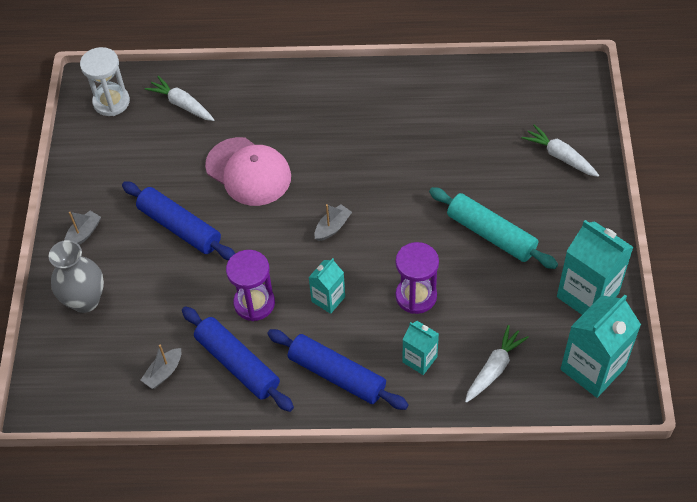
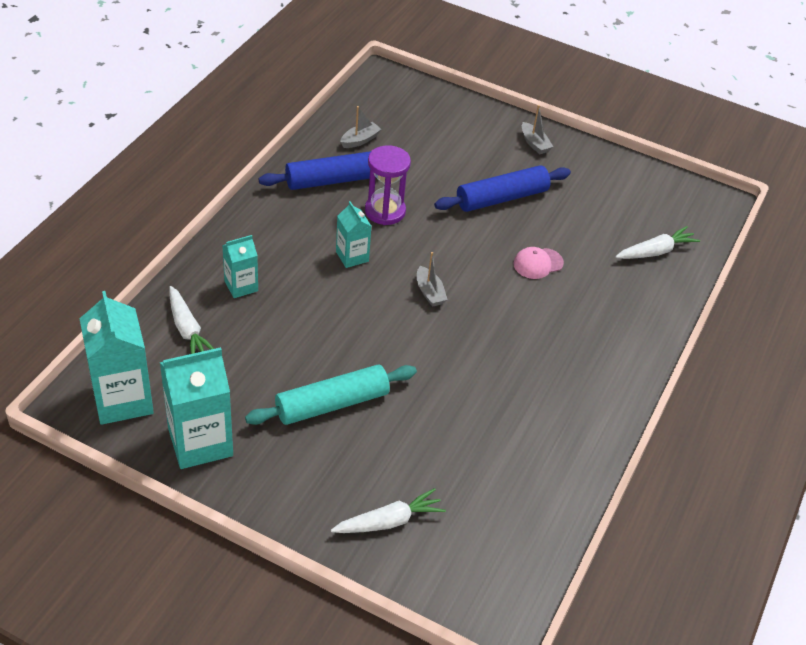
camera: 110 degrees right, 10 degrees down
(85, 300) = (463, 124): grey vase -> none
(111, 102) = (686, 207): white hourglass -> none
(163, 372) = (360, 140): grey boat -> grey boat turned 75 degrees clockwise
(248, 172) = (538, 263): pink cap -> pink cap, size x0.51
(337, 375) = (272, 230): blue rolling pin -> none
(416, 296) = (307, 314): purple hourglass -> none

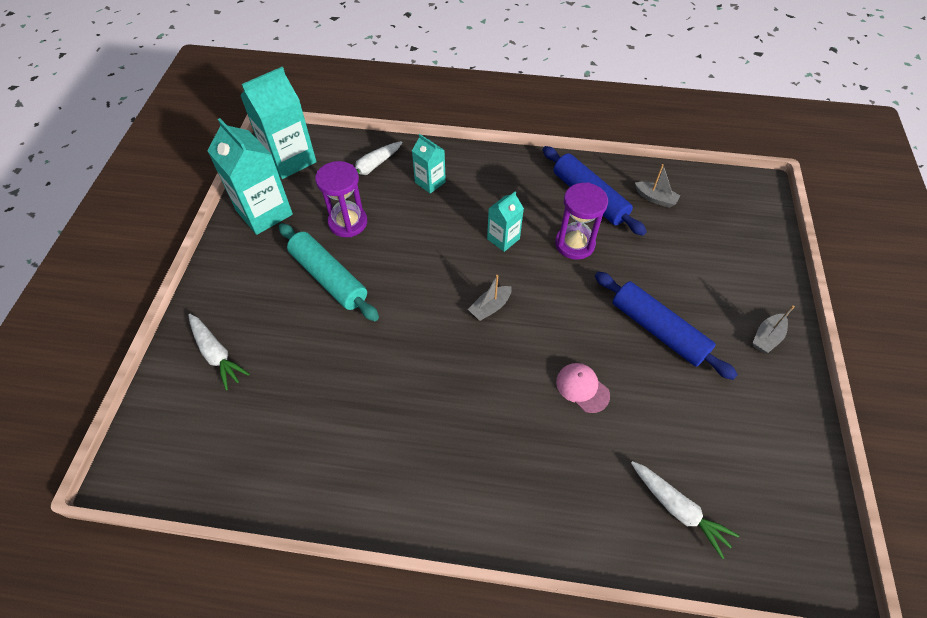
camera: 75 degrees right, 10 degrees up
(261, 369) = (348, 222): none -> purple hourglass

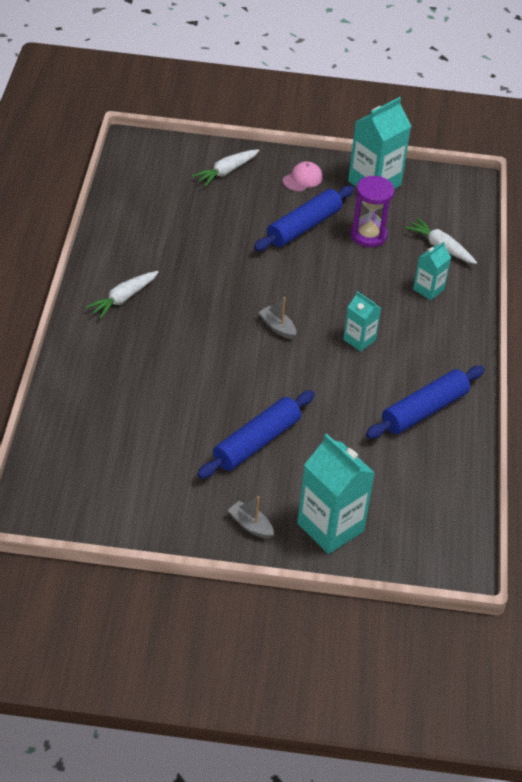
camera: 85 degrees right, 10 degrees down
(290, 160) = (444, 193): turquoise carton -> turquoise carton (330, 527)
(329, 277) = (304, 226): turquoise rolling pin -> blue rolling pin
(574, 244) = (357, 392): purple hourglass -> none
(582, 388) = (195, 382): pink cap -> pink cap (302, 179)
(655, 198) = (430, 466): grey boat -> none
(678, 509) = (86, 429): white carrot -> white carrot (123, 299)

